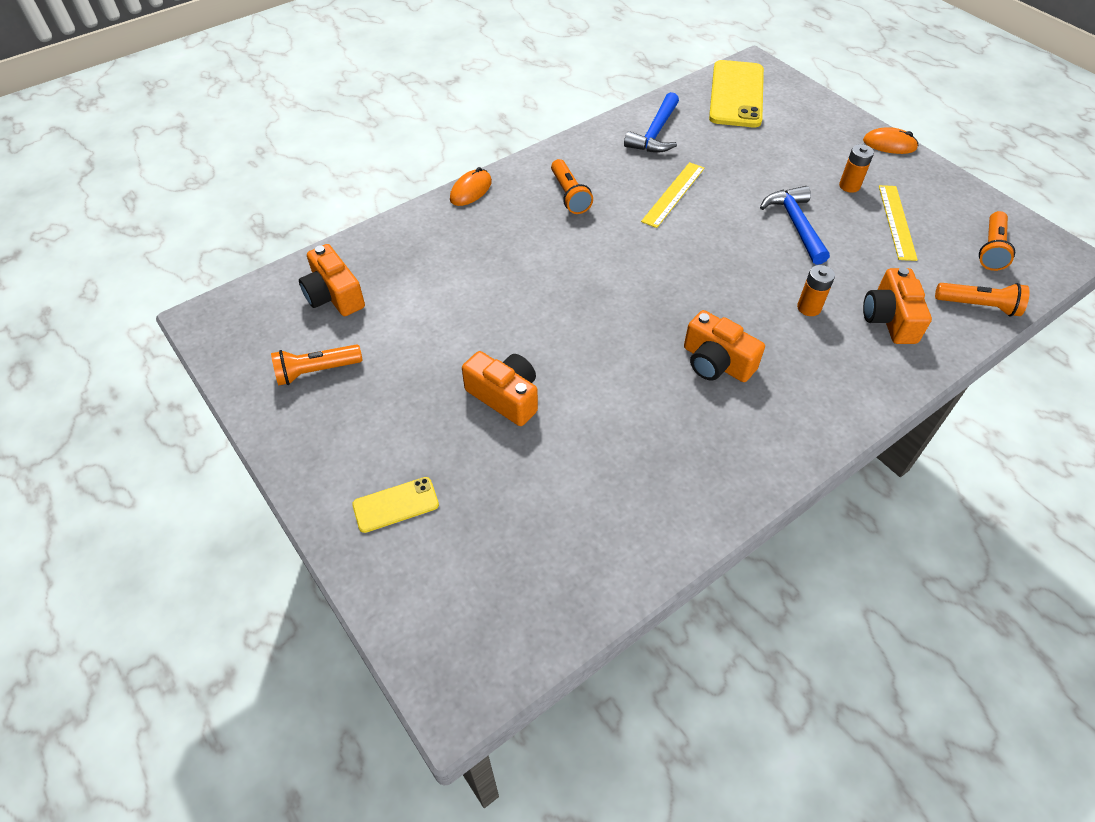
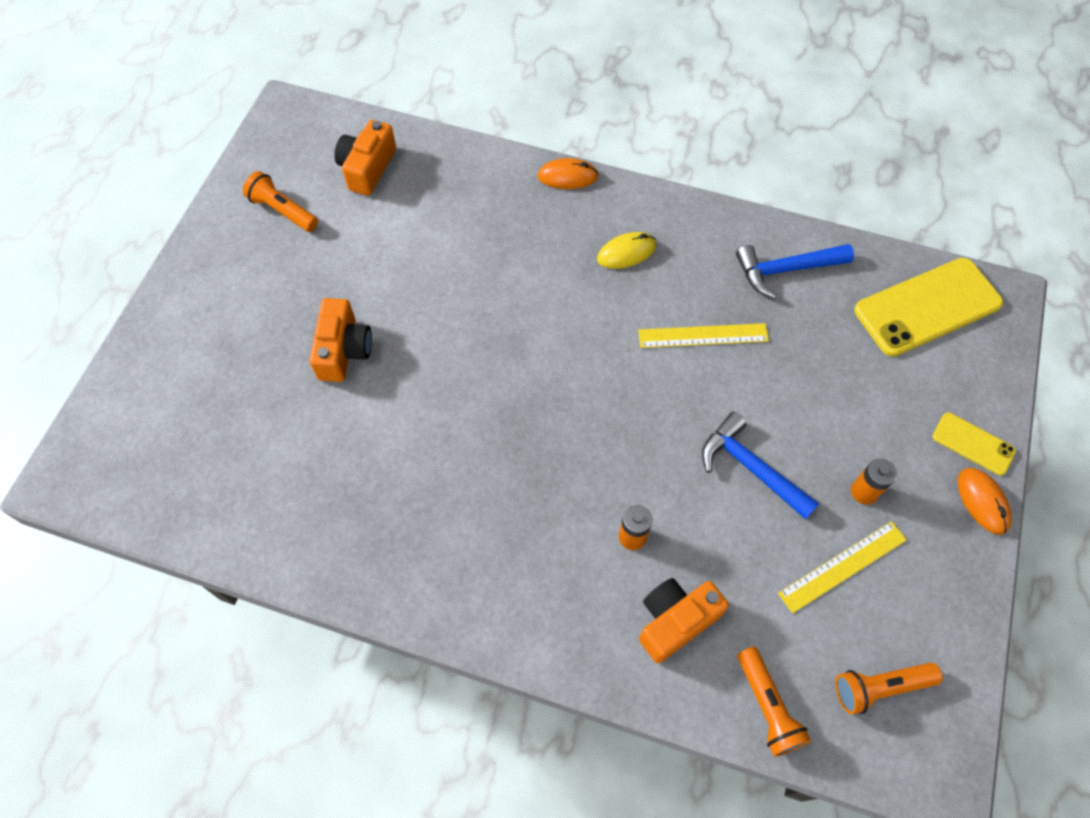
camera: 55 degrees right, 10 degrees up
(396, 505) = (193, 344): yellow phone -> yellow phone (973, 444)
(569, 195) = (626, 252): orange flashlight -> yellow mouse
(716, 362) = (497, 490): orange camera -> none
(795, 224) = (751, 468): blue hammer -> blue hammer turned 90 degrees counterclockwise

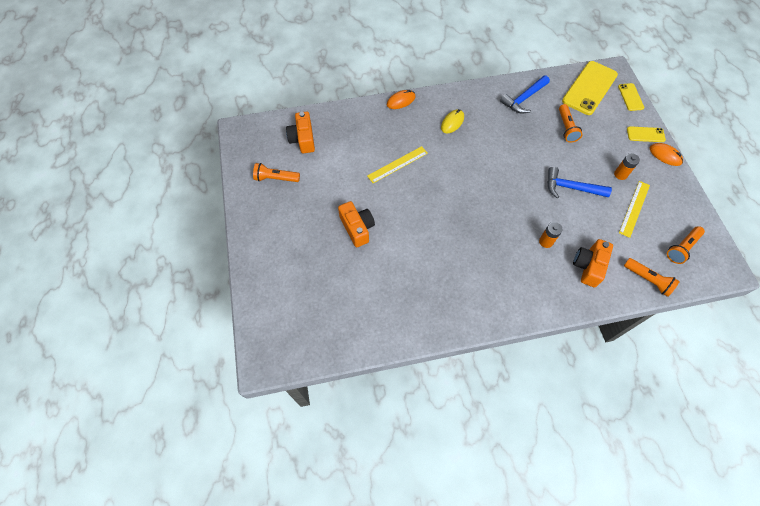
camera: 30 degrees left, 0 degrees up
(703, 335) = (511, 142): yellow ruler -> yellow ruler (397, 164)
(825, 358) = (566, 128): none -> orange flashlight
(997, 361) = (630, 97): none -> yellow phone

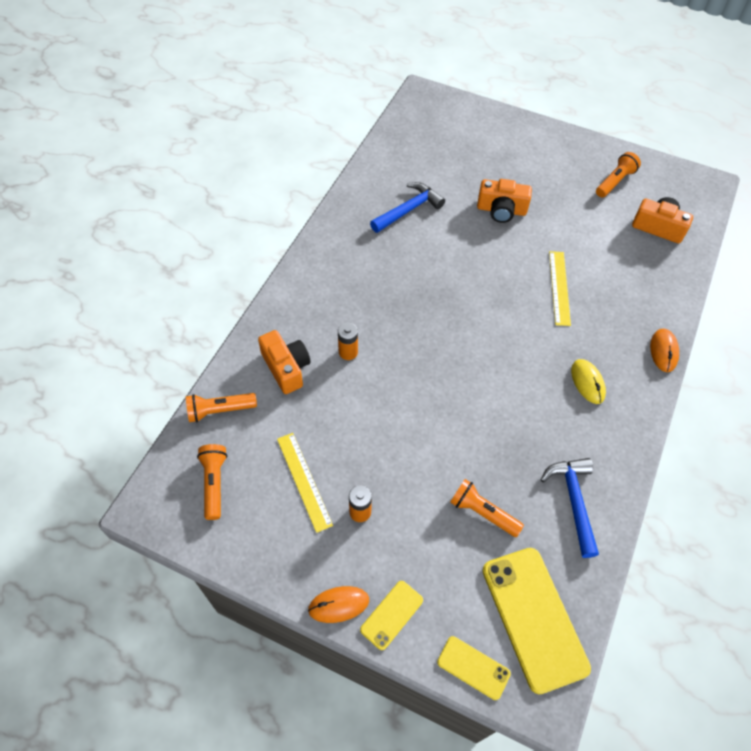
camera: 125 degrees right, 5 degrees down
(571, 188) = (390, 435): blue hammer -> blue hammer (408, 210)

